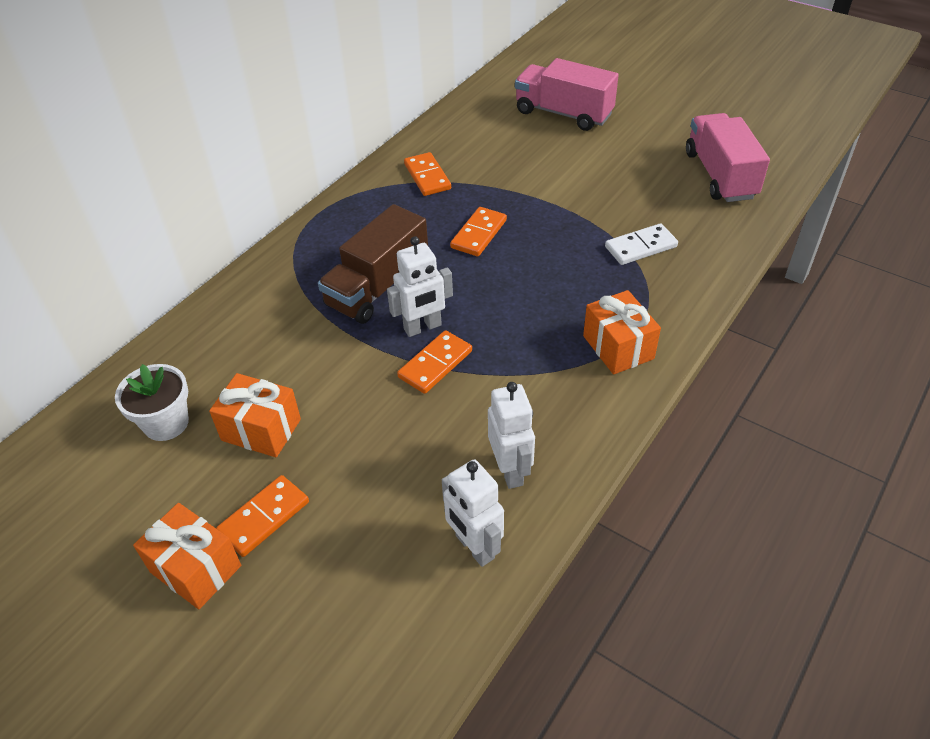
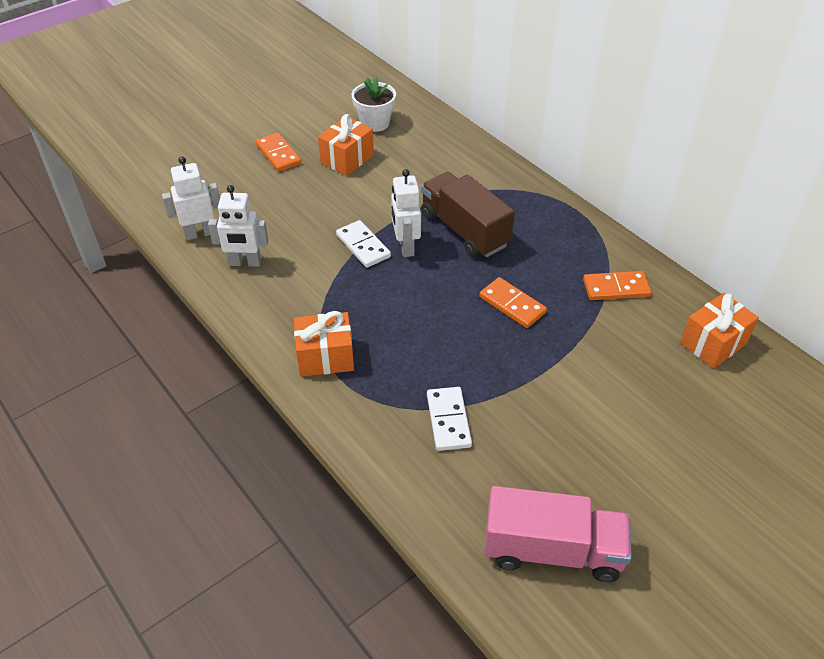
camera: 105 degrees right, 0 degrees up
(196, 569) = (260, 129): orange gift -> orange gift (713, 343)
(435, 364) = (363, 246): orange domino -> white domino
(563, 113) = (724, 434): pink truck -> none

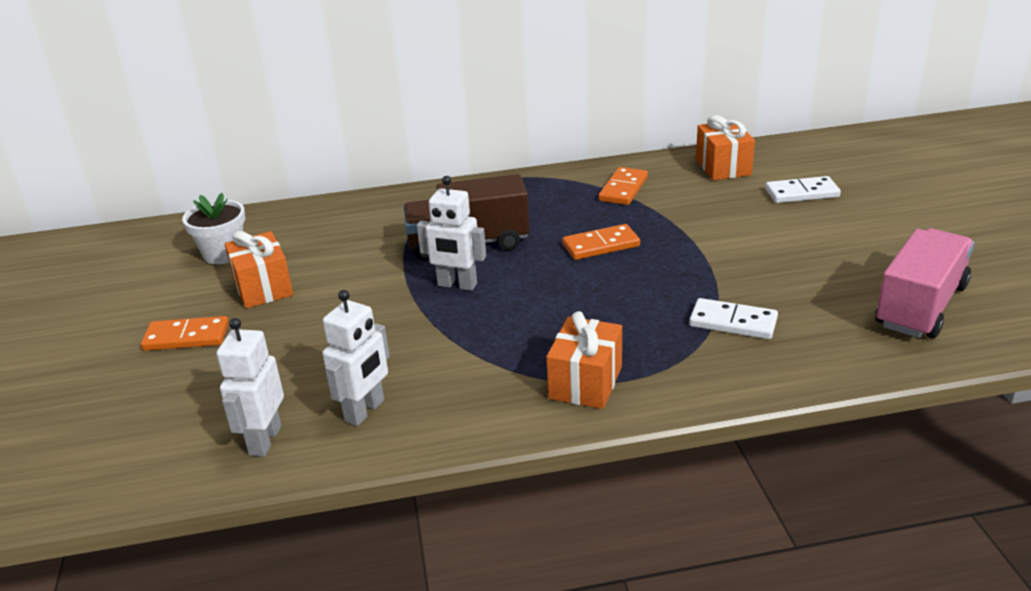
camera: 60 degrees left, 15 degrees down
(363, 246) = (427, 312): white domino -> white domino (801, 193)

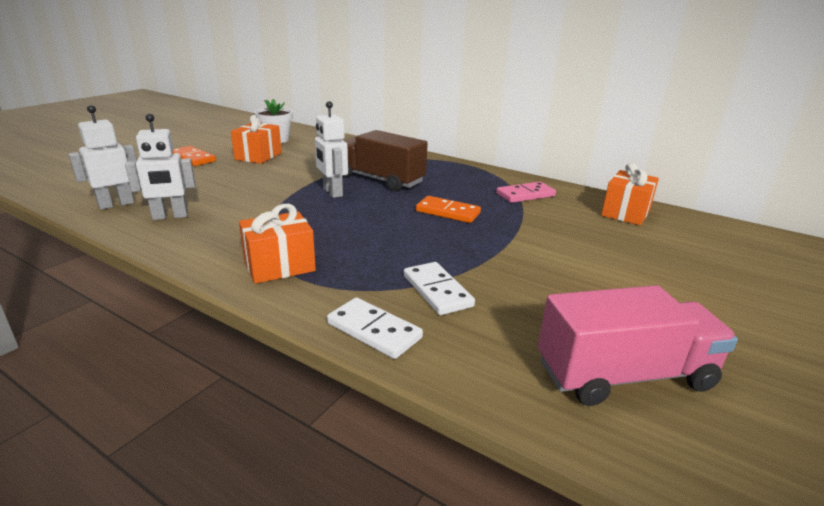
camera: 40 degrees right, 5 degrees down
(623, 189) = (525, 195): orange domino -> pink domino
(801, 193) = (664, 251): white domino -> white domino (374, 330)

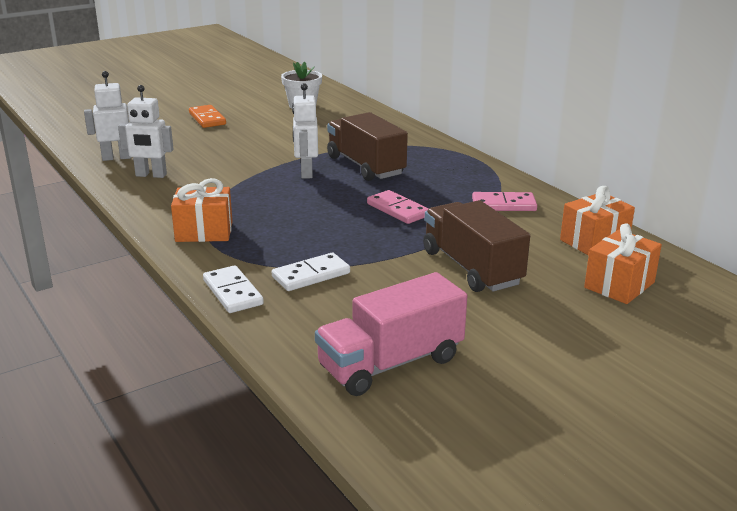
camera: 25 degrees right, 0 degrees up
(258, 156) = (269, 123): orange gift -> orange gift (619, 285)
(437, 291) = (311, 275): white domino -> white domino turned 60 degrees clockwise
(448, 212) = (398, 210): orange domino -> pink domino
(568, 252) = (471, 268): none -> brown truck
(624, 375) = (390, 363): pink truck -> pink truck turned 135 degrees clockwise

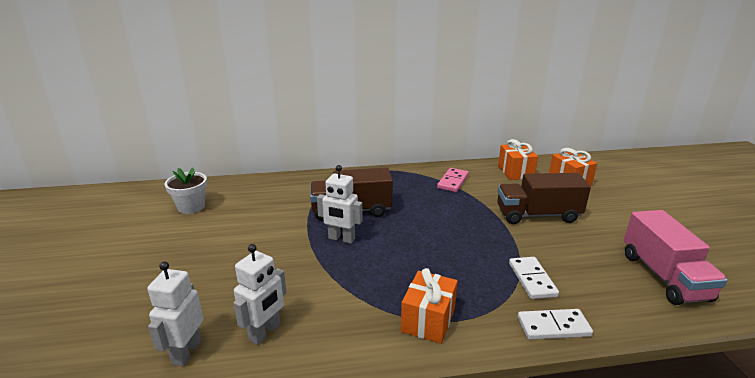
camera: 65 degrees left, 0 degrees up
(207, 119) = (151, 264): orange domino -> none
(398, 210) = (438, 217): pink domino -> none

